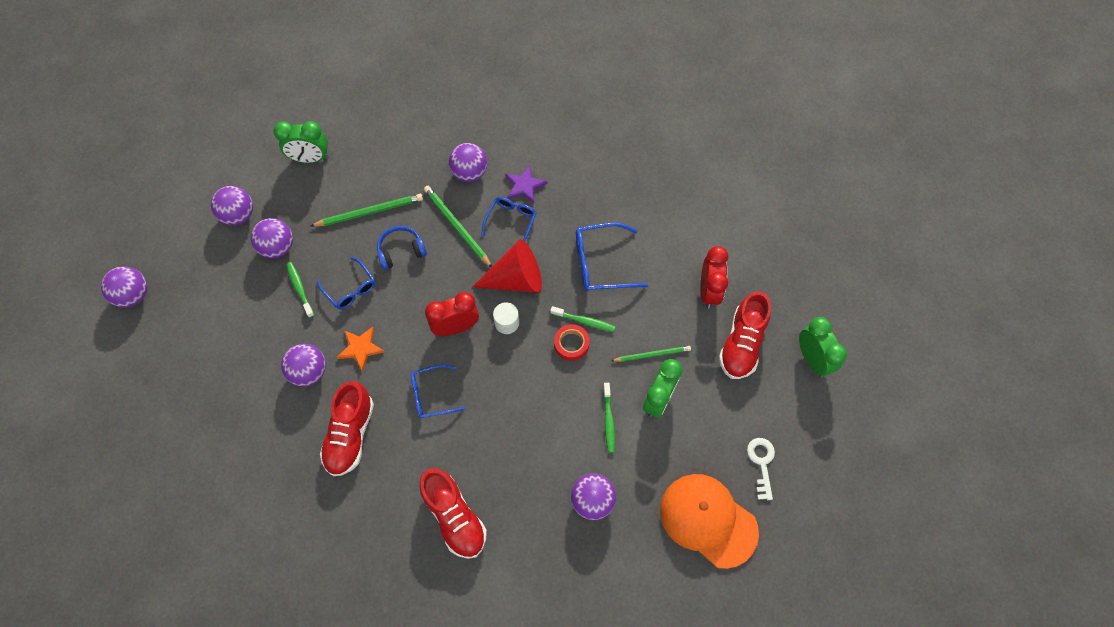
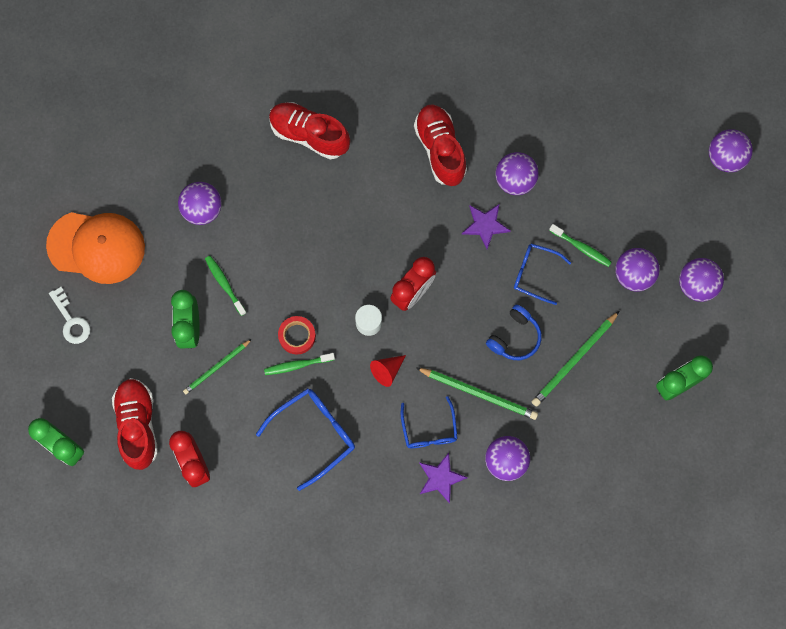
camera: 150 degrees right, 10 degrees up
(360, 348) = (485, 225): orange star -> purple star
(432, 395) = (393, 220): blue glasses -> none
(515, 279) = (387, 371): red cone -> red cone, size x0.51

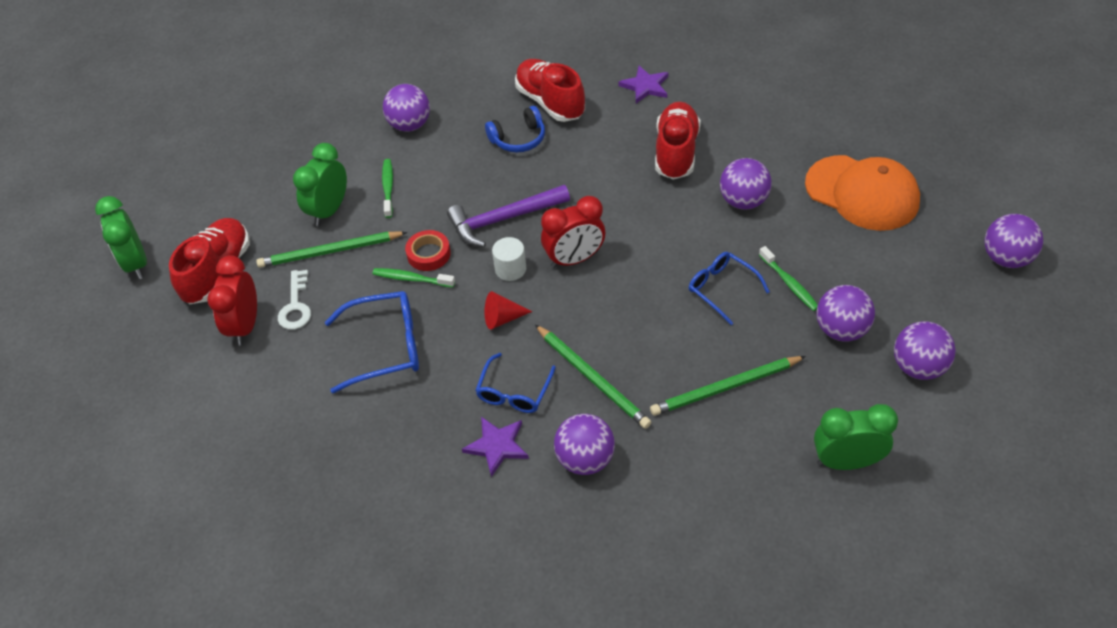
camera: 30 degrees right, 25 degrees down
(71, 321) = (226, 167): white key -> white key (296, 306)
(96, 247) = (293, 121): orange cap -> orange cap (862, 193)
(216, 367) = (330, 252): green pencil -> green pencil, size x1.51
(337, 277) = (503, 219): none -> purple hammer
(485, 225) = (688, 228): purple star -> purple star (645, 86)
(515, 337) = (665, 339): blue headphones -> blue headphones (518, 139)

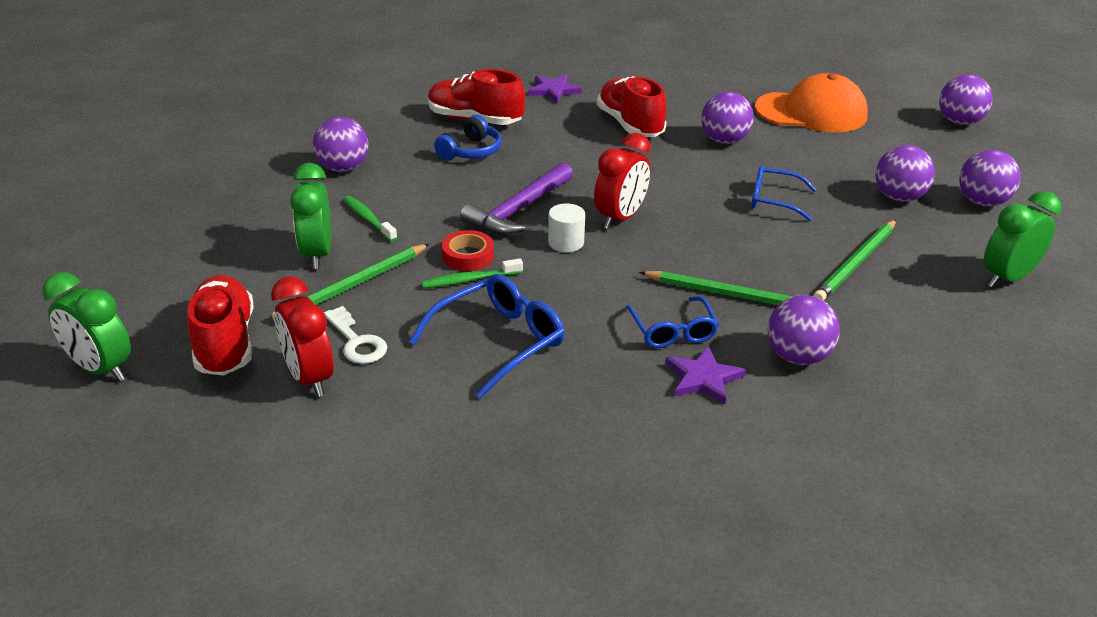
camera: 35 degrees left, 15 degrees down
(502, 318) = (599, 280): red cone -> none
(789, 284) = (824, 181): green toothbrush -> none

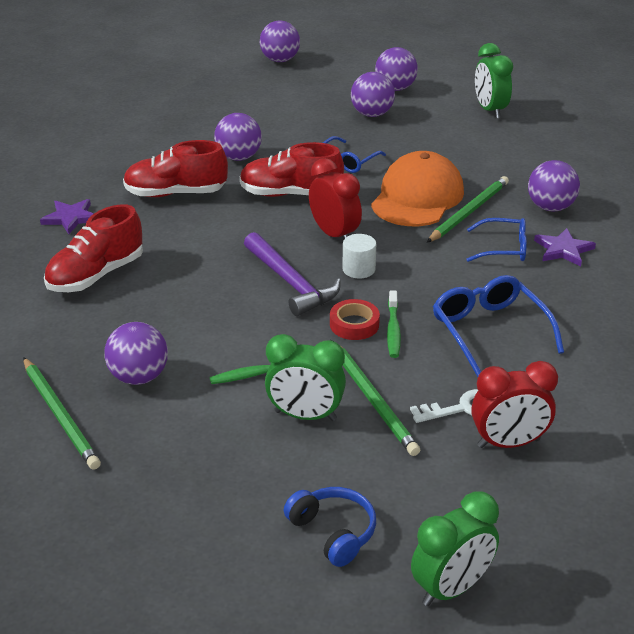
camera: 70 degrees left, 0 degrees up
(225, 343) = (436, 493): red shoe -> red shoe (290, 194)
(471, 151) = (161, 289): blue headphones -> blue headphones (333, 532)
(811, 112) = (219, 109): orange cap -> orange cap (417, 197)
(856, 263) = (449, 155): green pencil -> green pencil (60, 415)

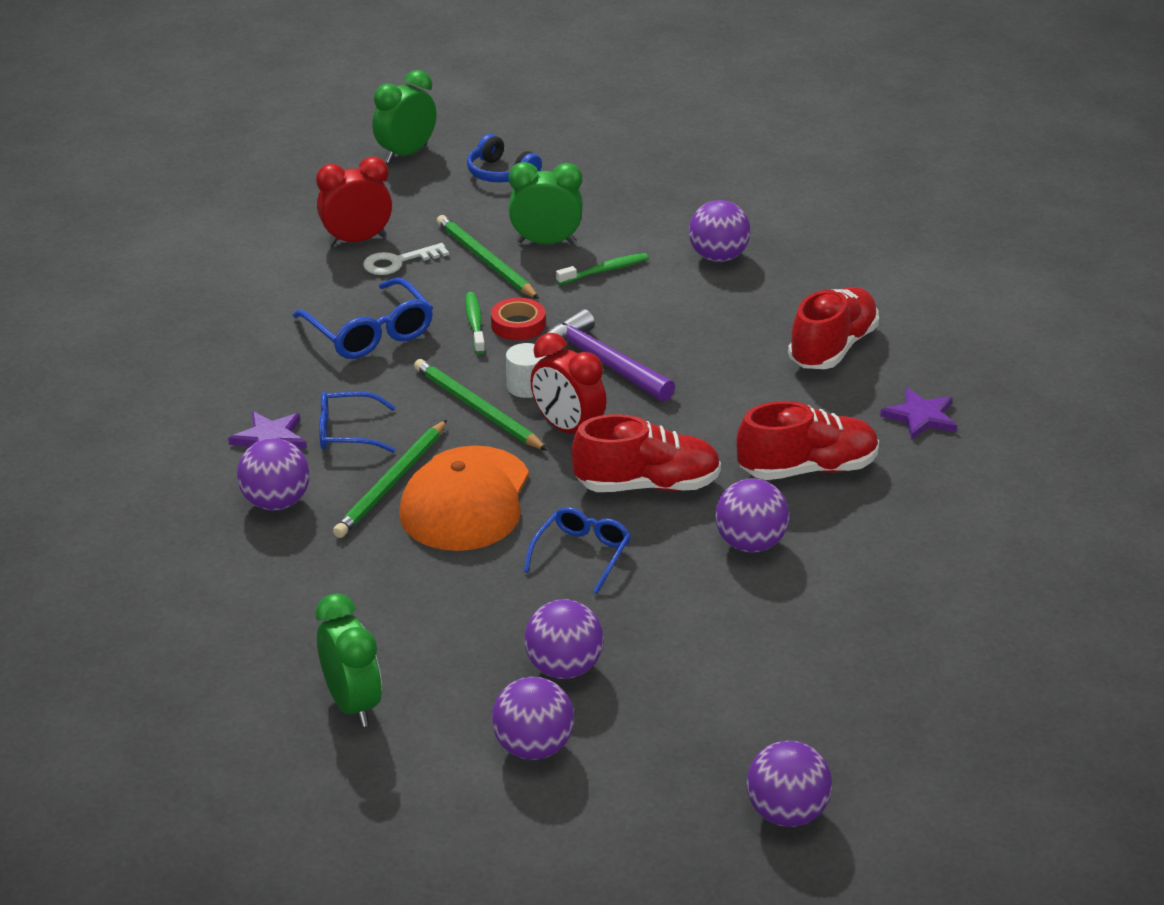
camera: 170 degrees right, 0 degrees up
(60, 415) = (770, 222): green pencil -> green pencil (477, 408)

